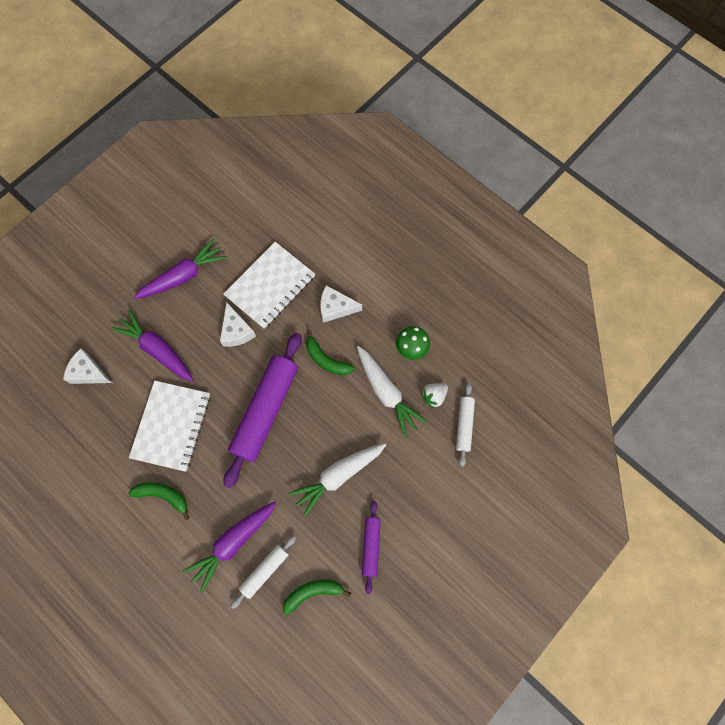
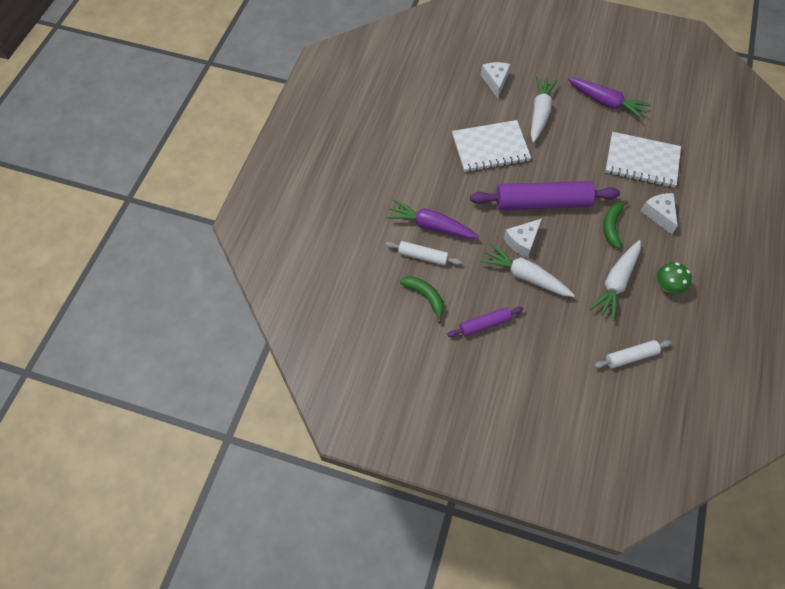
camera: 65 degrees right, 10 degrees down
(157, 349) = (539, 113): purple carrot -> white carrot
(163, 495) = (438, 166): green banana -> none
(236, 331) = (589, 155): white cheese -> white cheese (522, 241)
(434, 396) = (638, 321): white strawberry -> none

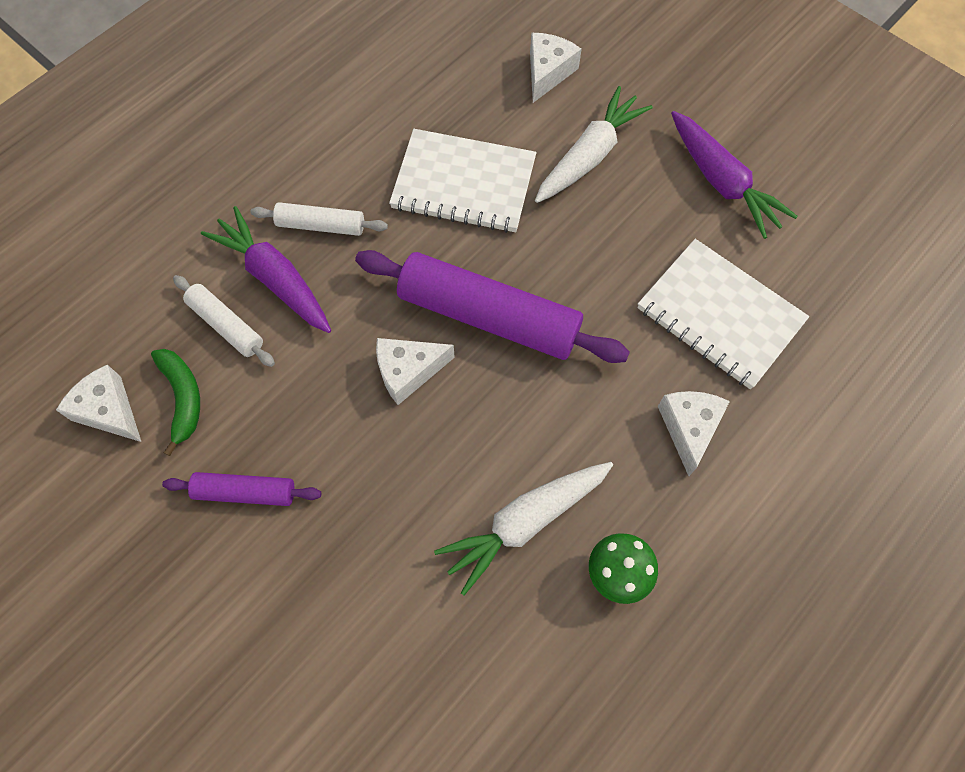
camera: 25 degrees right, 5 degrees up
(394, 317) = (109, 411): none -> white cheese
(525, 276) = (371, 436): white carrot -> none
(611, 226) = (585, 413): green banana -> none
(630, 356) = (460, 677): white rolling pin -> white rolling pin (321, 225)

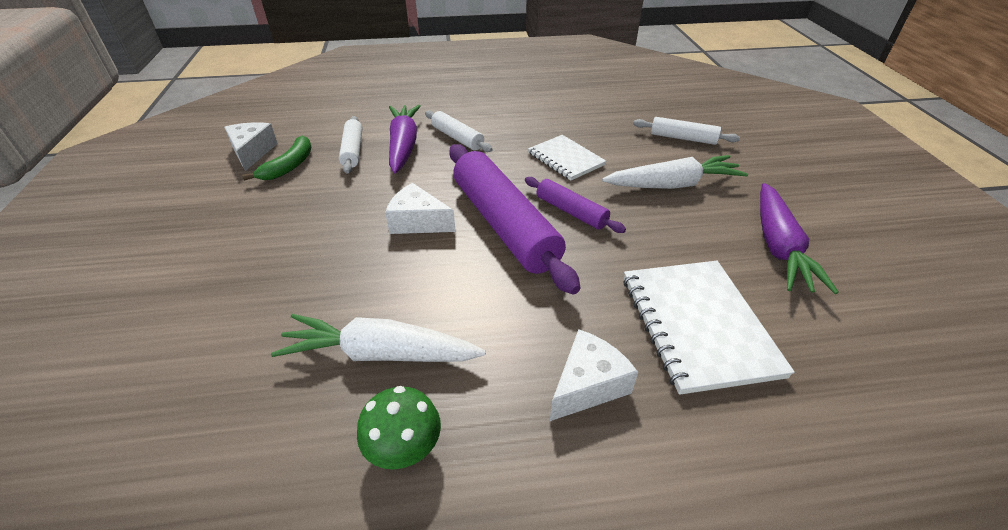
camera: 40 degrees right, 25 degrees down
(245, 492) = (253, 221): purple rolling pin -> purple rolling pin (571, 211)
(463, 184) = (565, 159): white notebook -> white notebook, size x0.63
(548, 73) = (683, 138): white cheese -> white rolling pin

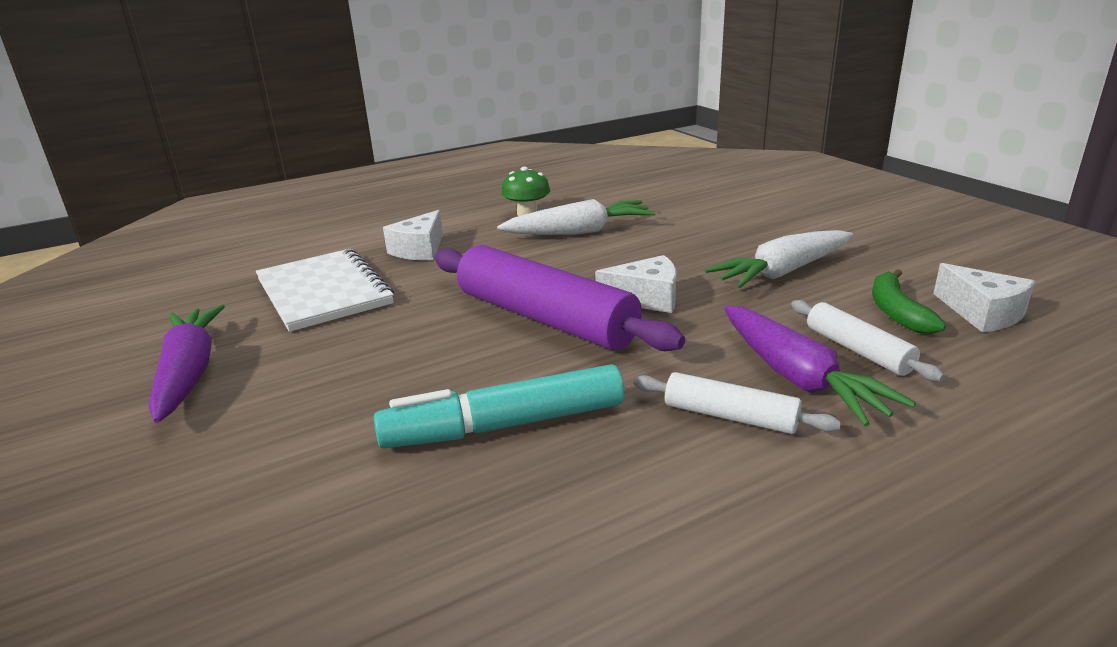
camera: 160 degrees right, 15 degrees down
(565, 159) = (505, 425): white notebook -> turquoise marker
(571, 211) = (467, 350): purple rolling pin -> none
(673, 185) = (309, 425): white carrot -> white carrot (783, 272)
(683, 138) = (251, 552): white rolling pin -> none

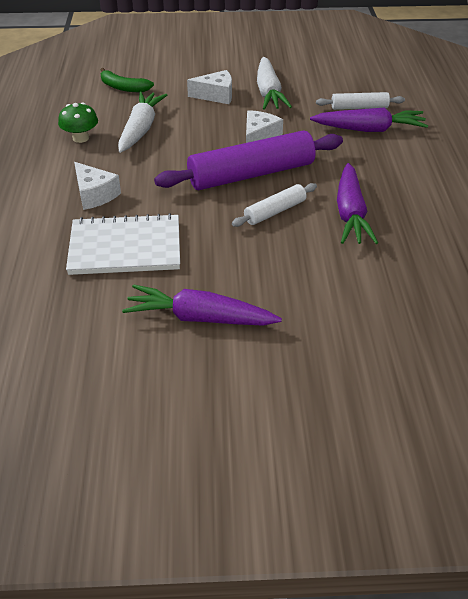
camera: 65 degrees left, 15 degrees up
(505, 425) = (350, 214): turquoise marker -> purple carrot
(730, 416) = (386, 156): white rolling pin -> white rolling pin (275, 211)
(896, 311) = (335, 85): green banana -> green banana (123, 87)
(982, 313) = (354, 69): white cheese -> white cheese (216, 95)

